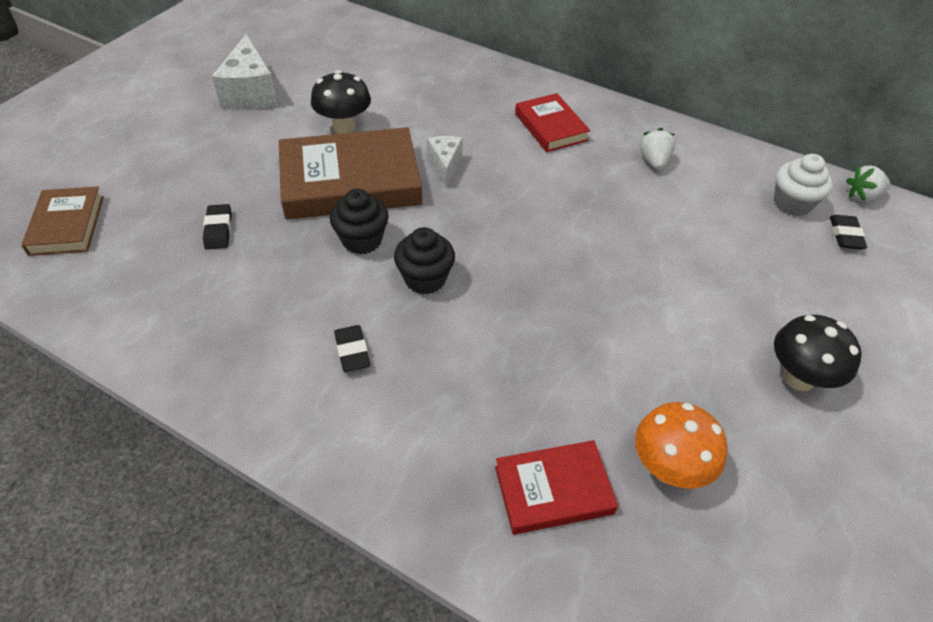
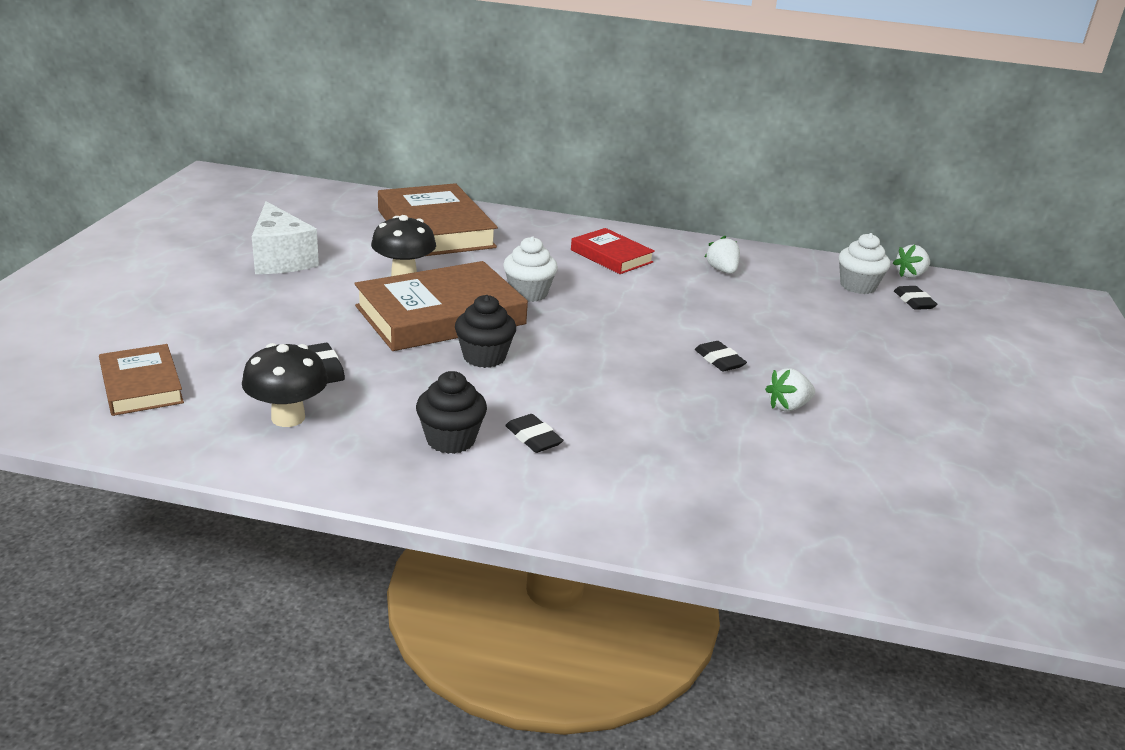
camera: 20 degrees left, 20 degrees down
(403, 71) = (435, 229): none -> brown book
(425, 279) = (568, 377): black cupcake -> black cupcake (451, 440)
(445, 165) = (528, 293): white cheese -> white cupcake
(553, 490) = (789, 502): red book -> none
(585, 283) = (719, 360): none -> black eraser
(623, 359) = (788, 406): none -> white strawberry
(668, 468) = (874, 471): orange mushroom -> none
(798, 378) = (938, 396): black mushroom -> black mushroom (288, 418)

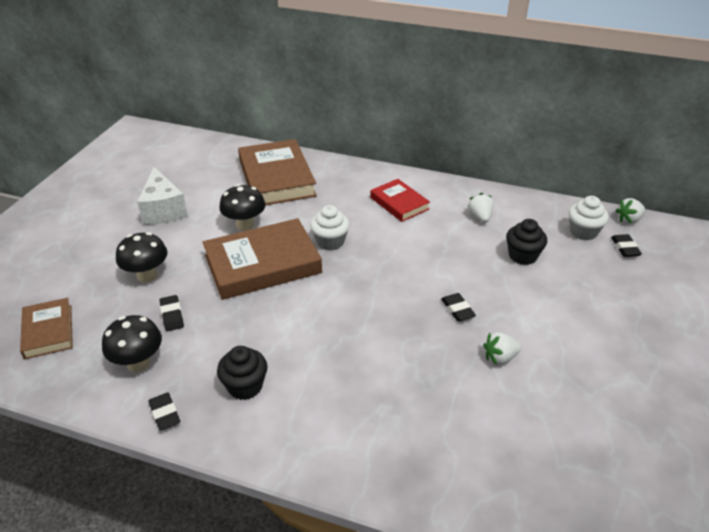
camera: 10 degrees right, 10 degrees up
(275, 326) = (147, 275): none -> black mushroom
(484, 357) = (285, 305): black cupcake -> black cupcake (522, 256)
(533, 438) = (303, 386): black eraser -> black eraser (165, 414)

